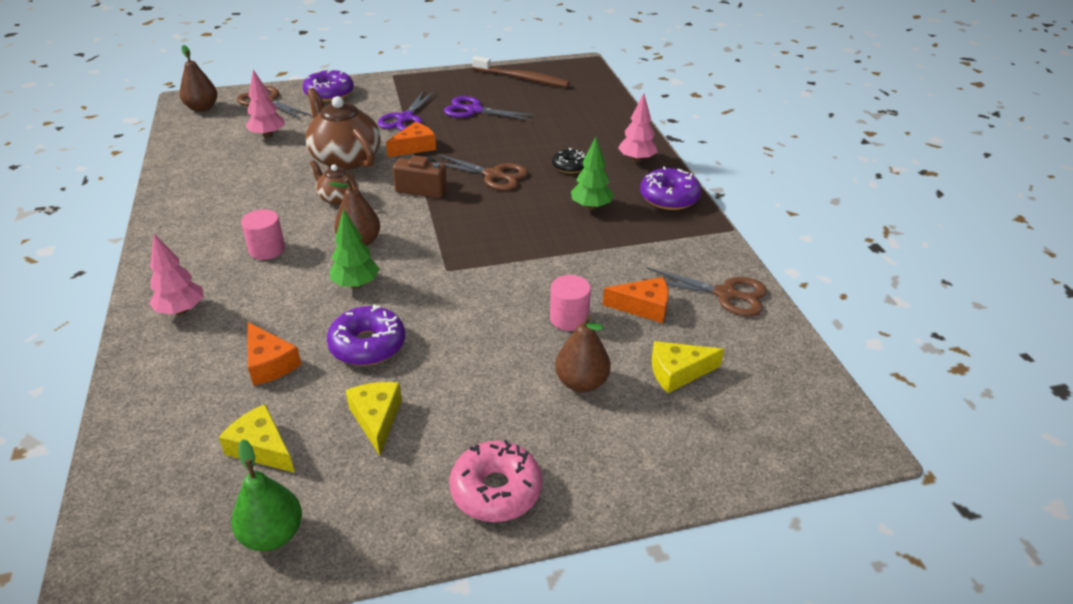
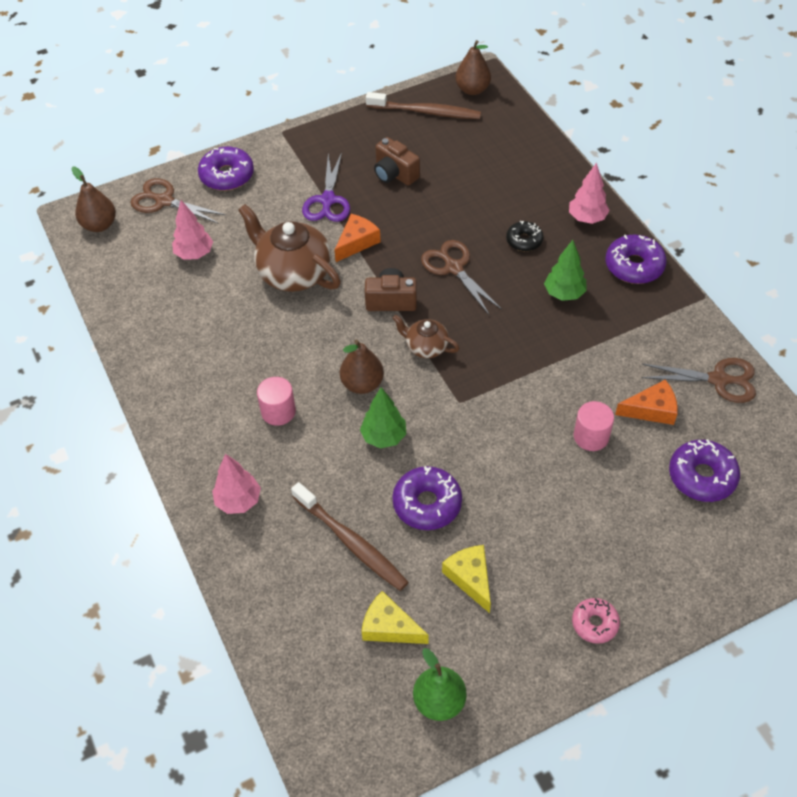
camera: 10 degrees left, 15 degrees up
(269, 363) = (351, 542): orange cheese -> brown toothbrush
(338, 198) = (313, 330): brown teapot -> brown teapot (426, 347)
(474, 110) = (394, 174): purple scissors -> brown camera
(493, 175) = (453, 268): brown scissors -> brown scissors turned 135 degrees counterclockwise
(496, 490) = (594, 623): pink donut -> pink donut, size x0.63
(581, 383) = (625, 504): brown pear -> brown pear (472, 89)
(678, 372) = (702, 476): yellow cheese -> purple donut

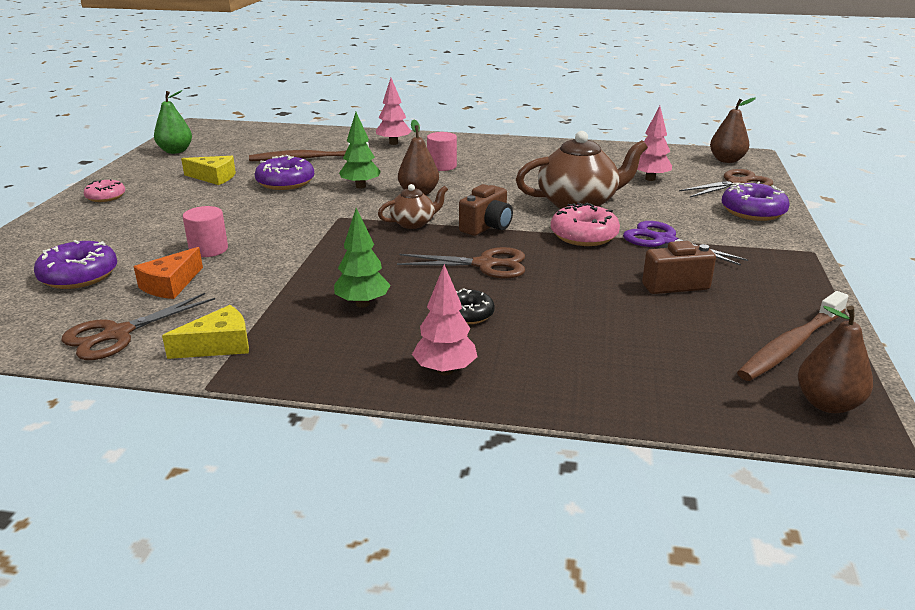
camera: 125 degrees right, 25 degrees down
(357, 242) = (584, 235): orange cheese -> pink donut
(389, 627) = (238, 153): yellow cheese -> yellow cheese (219, 345)
(634, 266) = (326, 364): purple donut -> none

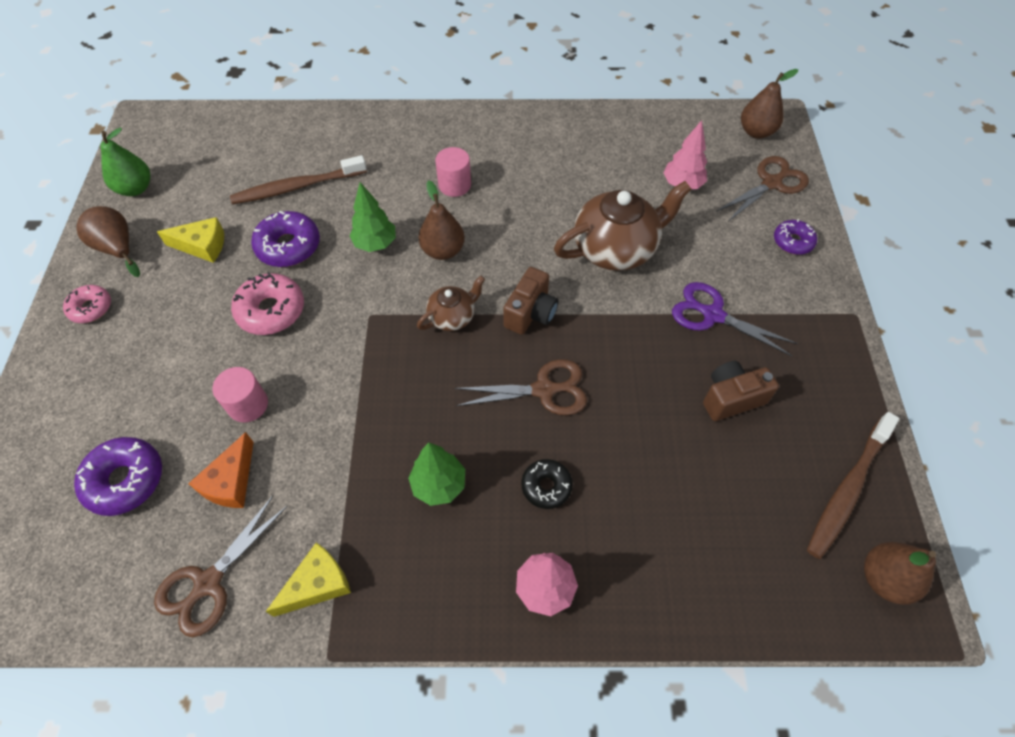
camera: 10 degrees left, 30 degrees up
(145, 174) = (118, 248): none -> brown pear
(393, 143) = (387, 137): pink tree -> none
(584, 235) = (632, 316): pink donut -> pink donut (271, 310)
(753, 211) = (792, 242): purple donut -> purple donut, size x0.63

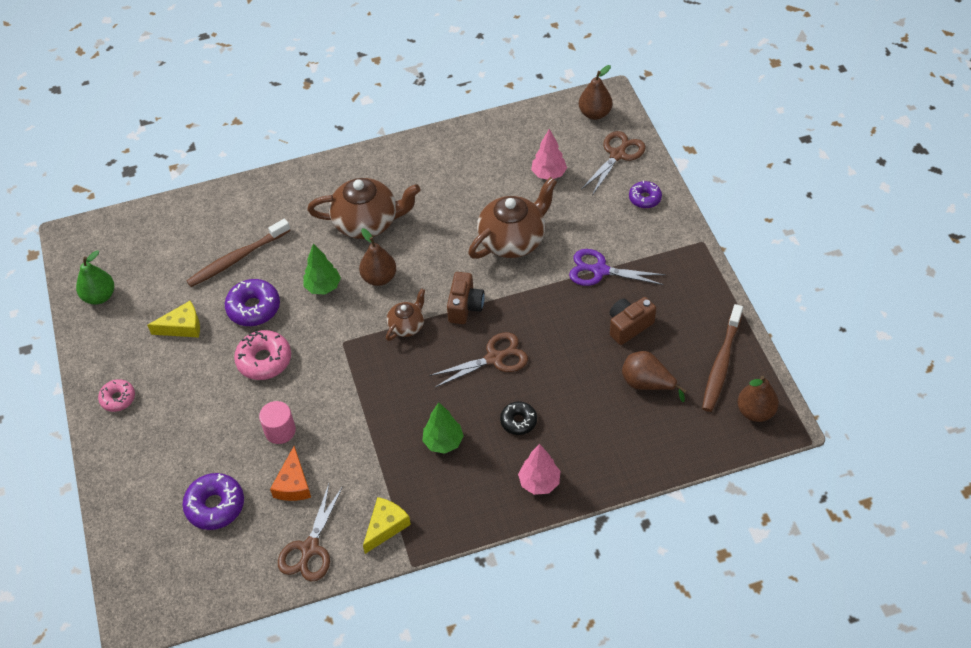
camera: 15 degrees left, 5 degrees down
(118, 248) = (113, 348): brown pear -> brown pear (647, 384)
(454, 185) = (367, 222): pink cylinder -> brown teapot

